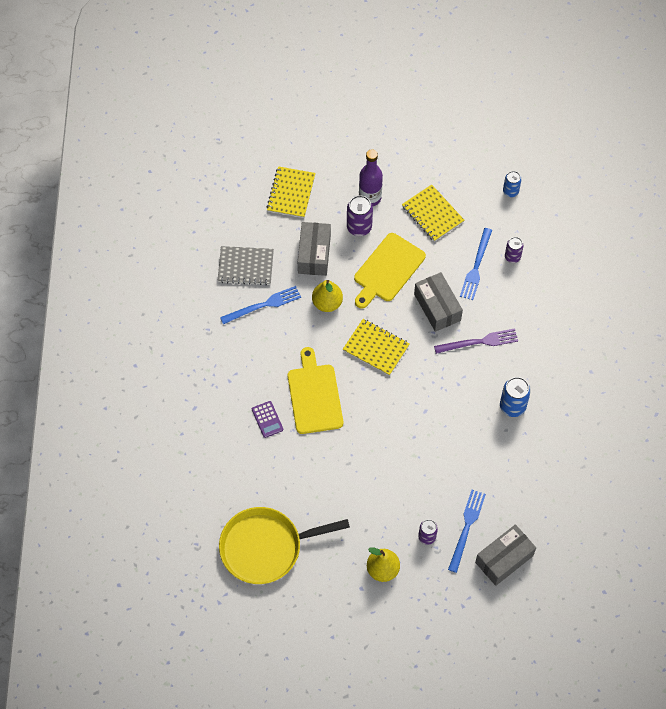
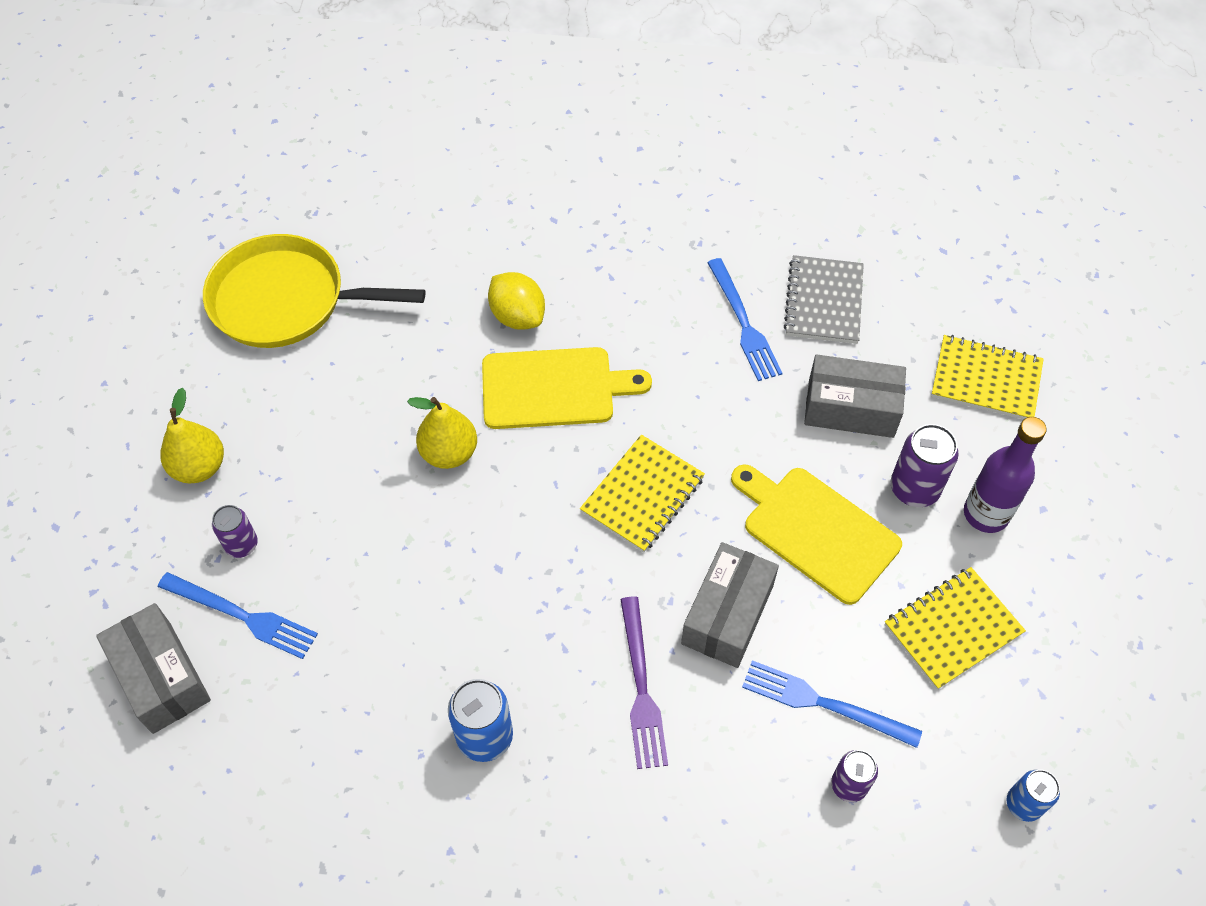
camera: 95 degrees right, 5 degrees down
(265, 547) = (285, 300): yellow pan -> yellow pan turned 75 degrees counterclockwise
(267, 419) = (517, 316): purple calculator -> yellow lemon
(327, 303) = (744, 422): yellow pear -> yellow pear (449, 453)
(437, 307) = (727, 614): grey box -> grey box turned 45 degrees counterclockwise

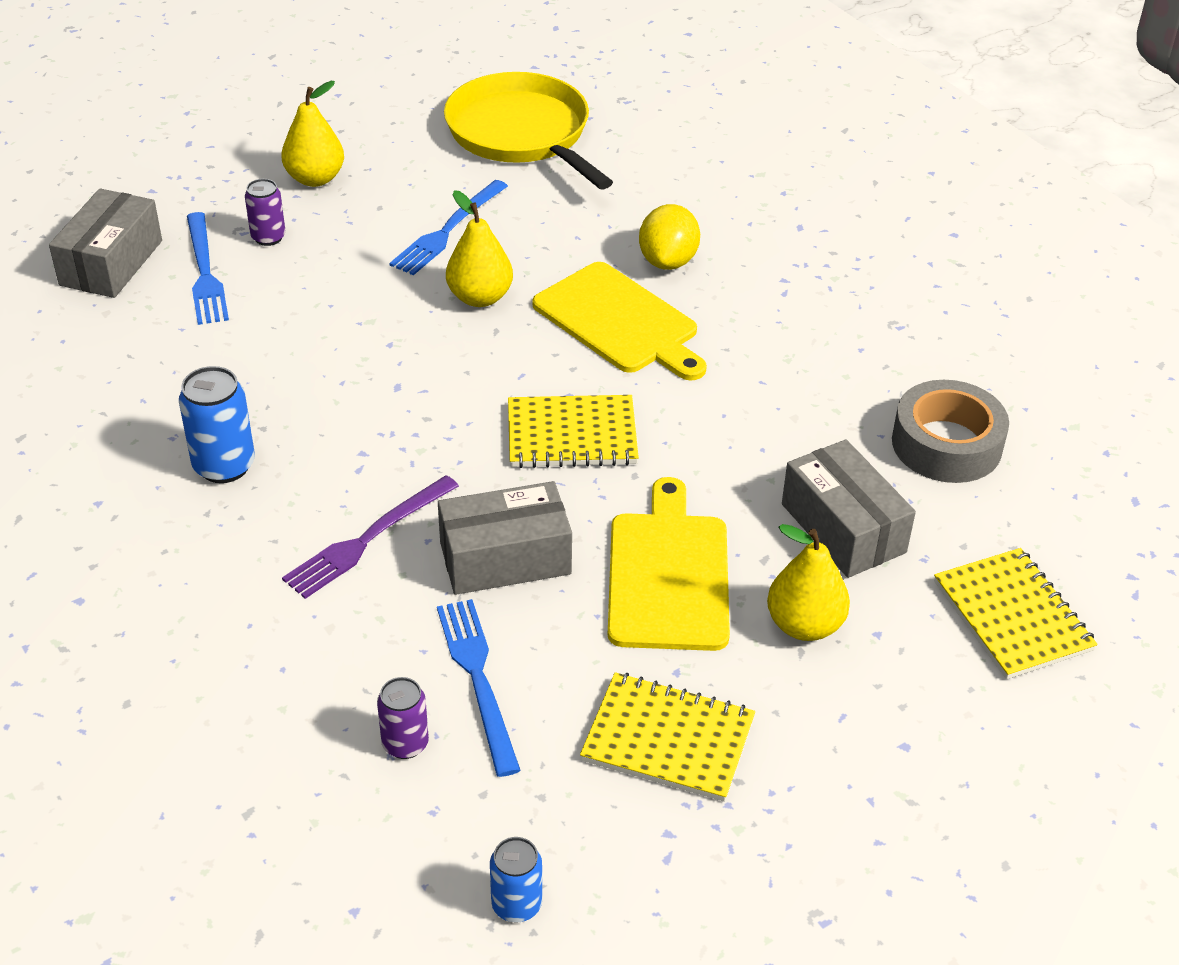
camera: 50 degrees right, 15 degrees down
(743, 323) = (846, 402): blue fork -> blue fork (448, 230)
(824, 302) = (946, 444): grey notebook -> grey tape
(914, 489) = (804, 625): purple can -> yellow pear
(986, 514) = (841, 699): purple bottle -> none

